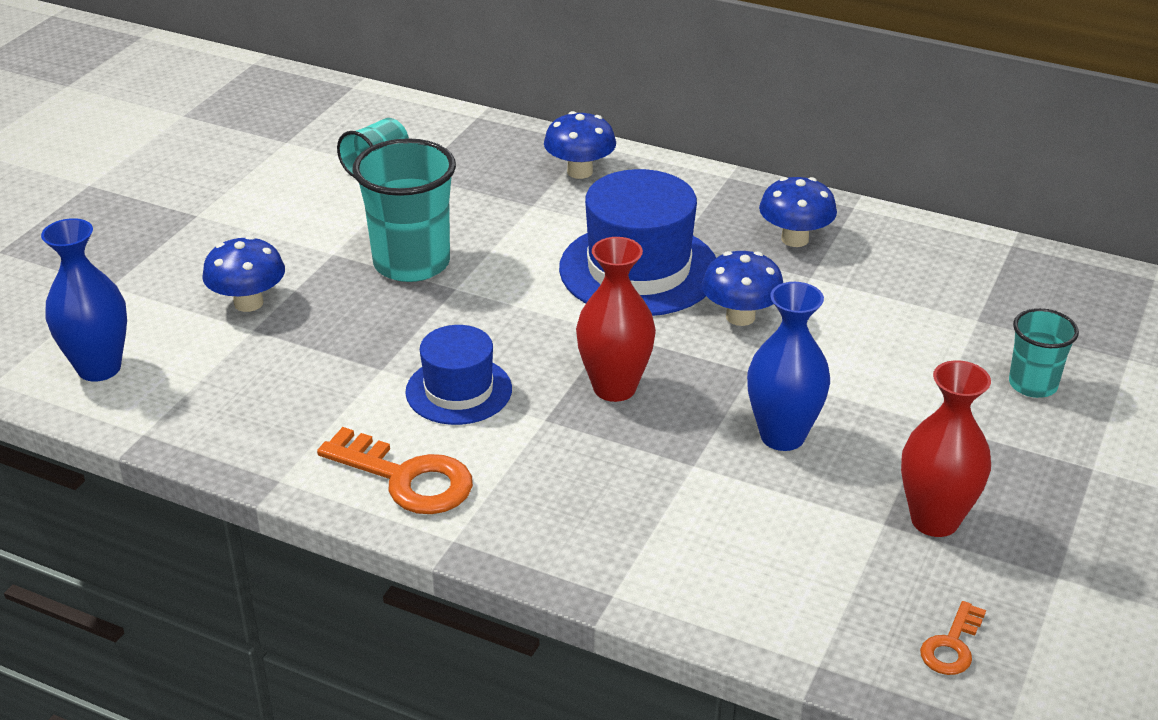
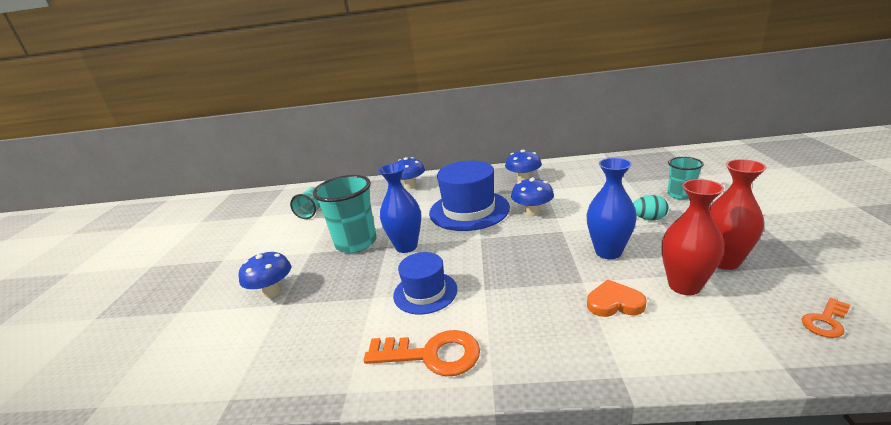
camera: 20 degrees left, 10 degrees down
(99, 368) = (182, 365): blue vase -> blue vase (406, 246)
(614, 388) = (506, 261): red vase -> red vase (684, 286)
(703, 511) = (614, 303): none -> orange heart
(917, 407) = (649, 218): none -> turquoise egg
(952, 645) = (825, 321): orange key -> orange key turned 45 degrees clockwise

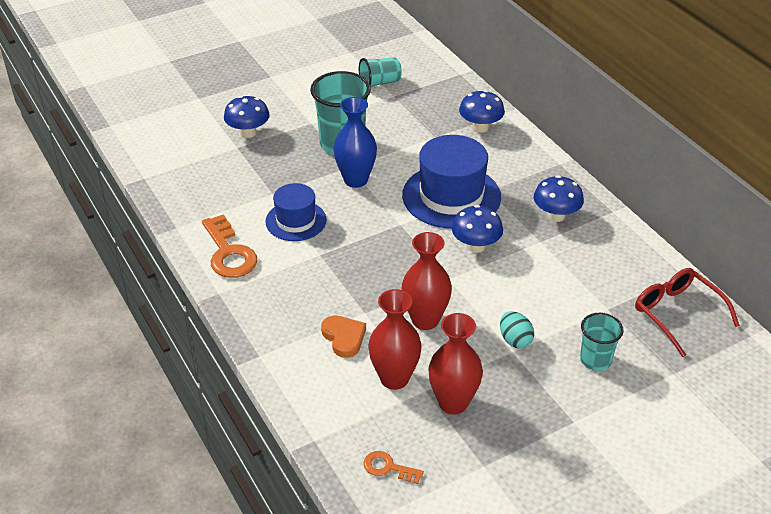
camera: 55 degrees right, 15 degrees up
(608, 252) = (425, 320): blue vase -> red vase
(642, 164) = (677, 314): none -> red glasses

